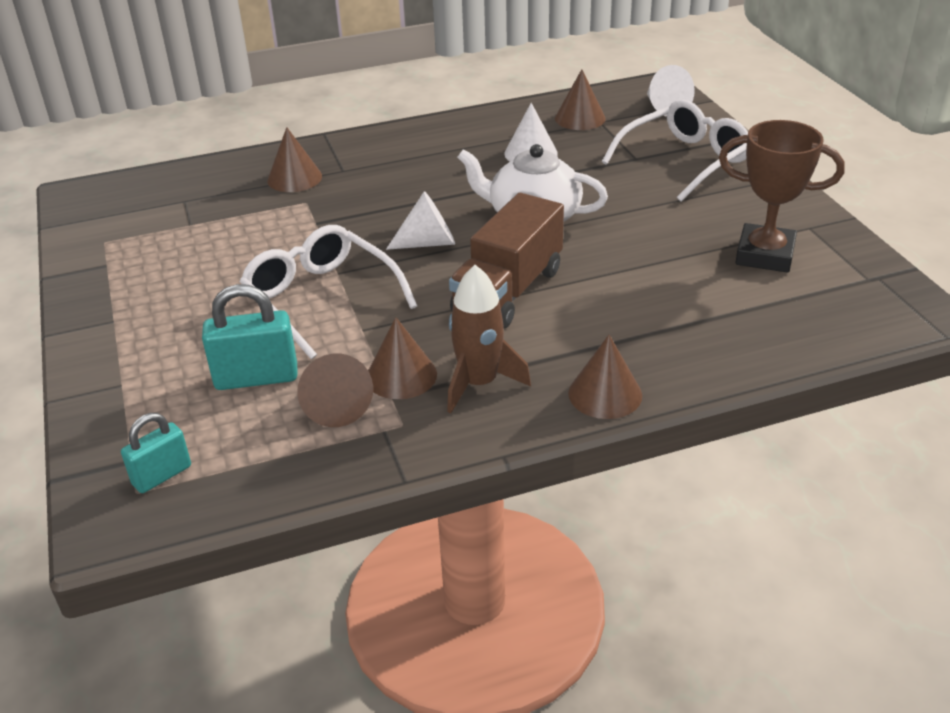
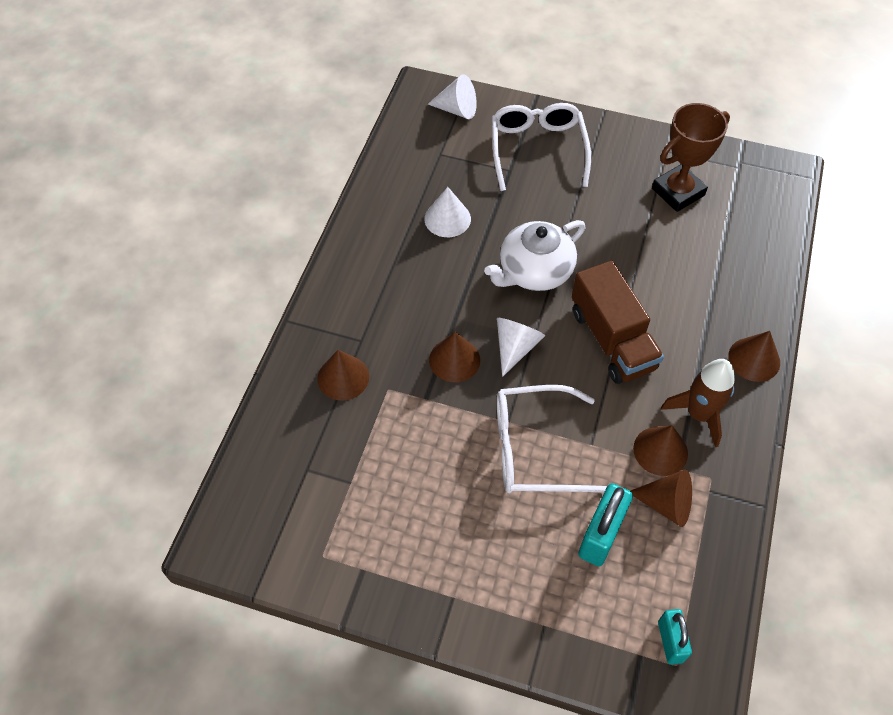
camera: 55 degrees left, 20 degrees up
(580, 118) = (424, 161): brown cone -> brown cone (454, 360)

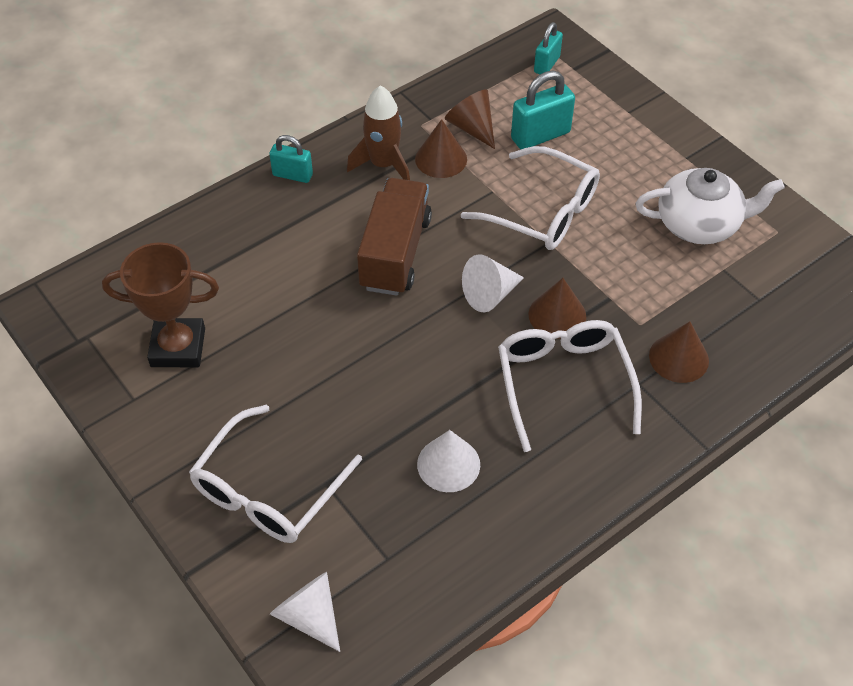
camera: 145 degrees left, 5 degrees down
(412, 310) = (564, 384): none -> white glasses
(534, 271) = (407, 352): white teapot -> white teapot (699, 224)
(754, 359) = (292, 175): brown cone -> turquoise padlock

